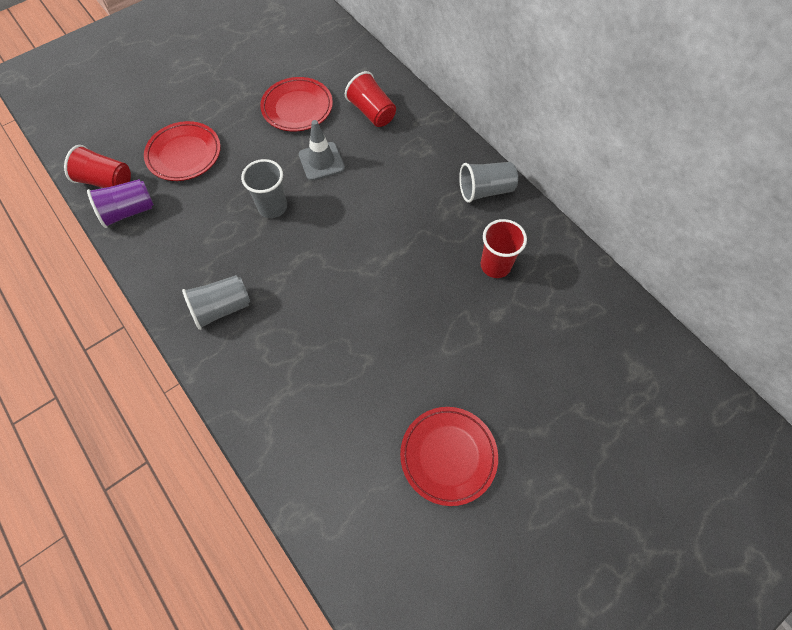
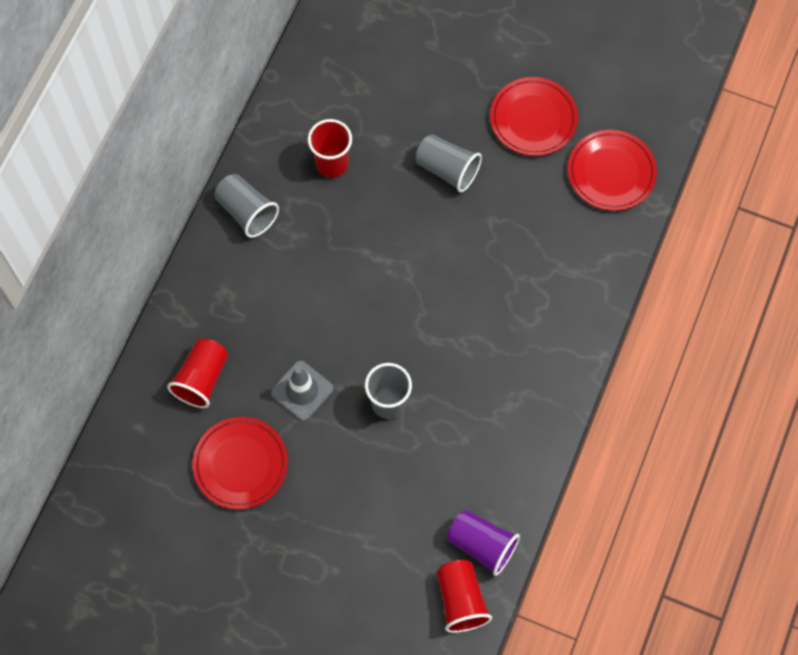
camera: 120 degrees left, 5 degrees up
(184, 154) = (377, 543): red plate -> red plate (611, 173)
(222, 308) = (524, 374): grey cup -> grey cup (447, 169)

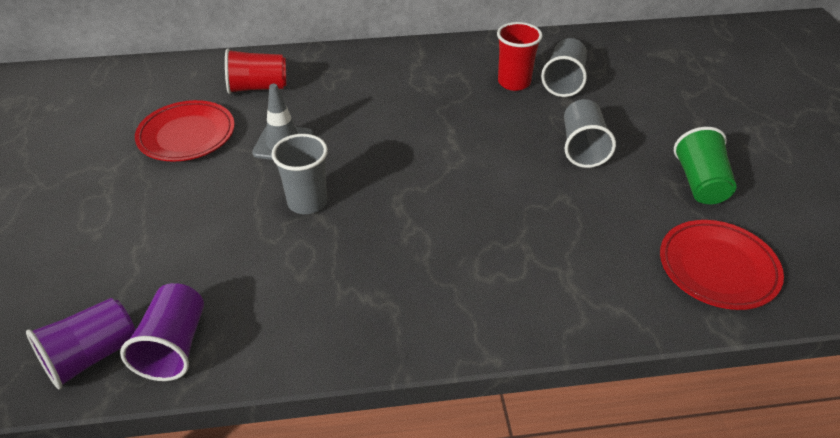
camera: 60 degrees right, 25 degrees down
(247, 212) = (426, 58): grey cup -> grey cup (564, 81)
(461, 600) = (92, 356): red cup -> purple cup
(533, 119) = (700, 183): red plate -> green cup

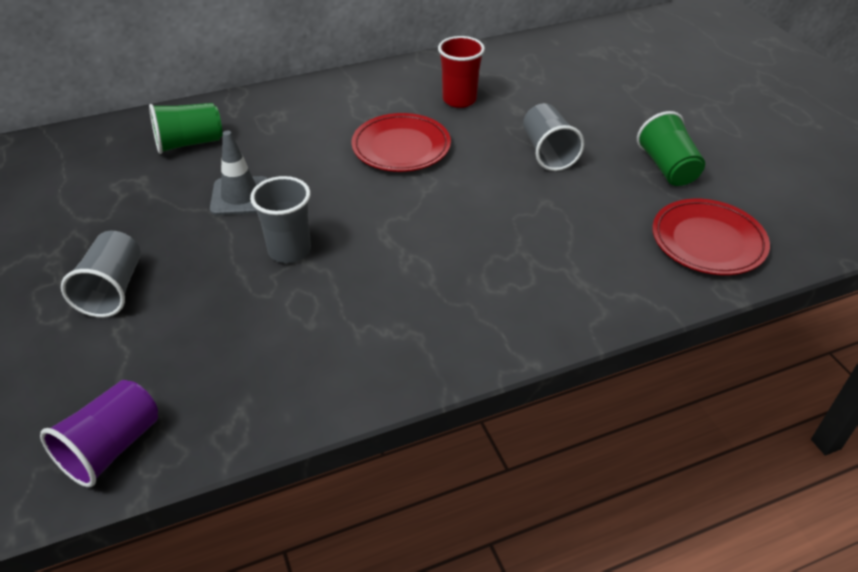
camera: 15 degrees left, 0 degrees up
(174, 346) = (201, 418): purple cup -> none
(187, 135) = (128, 204): red plate -> red plate (401, 147)
(258, 87) = (189, 143): red cup -> green cup
(564, 81) = (508, 92): grey cup -> grey cup (113, 290)

